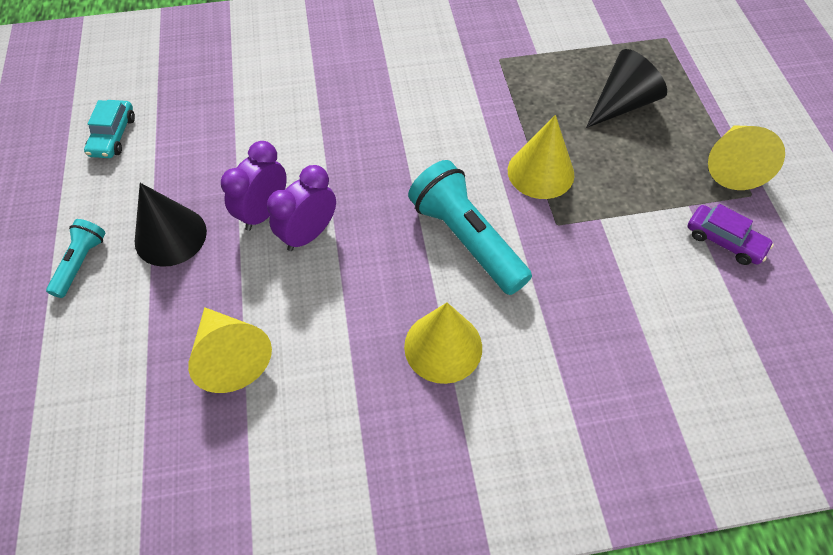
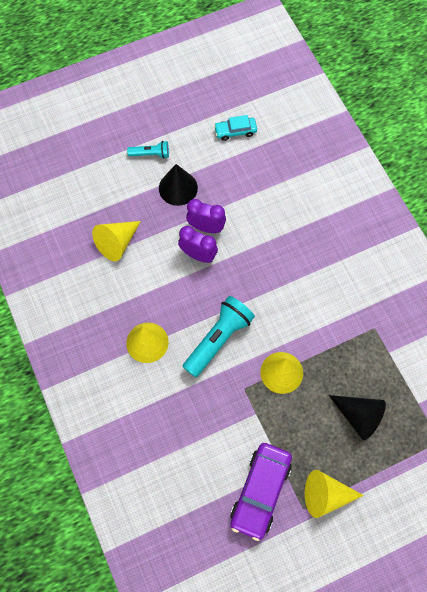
camera: 75 degrees right, 10 degrees up
(724, 241) = (260, 491): purple car -> purple car, size x1.82

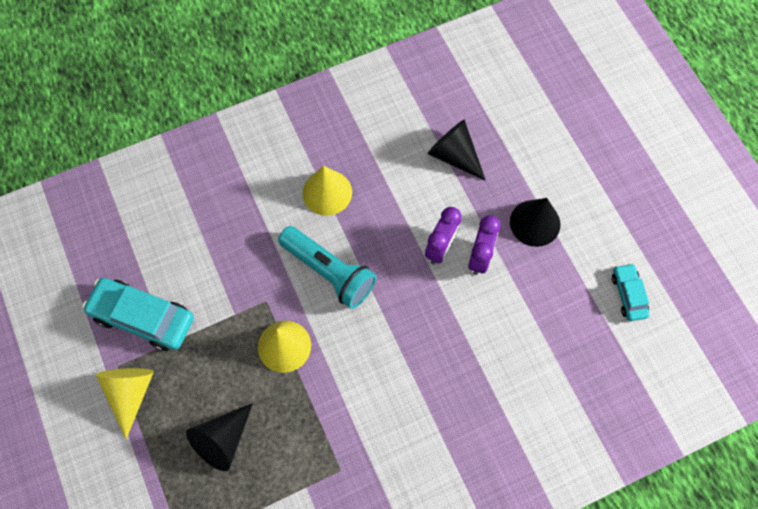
camera: 90 degrees right, 0 degrees up
(117, 243) = (454, 155): yellow cone -> black cone
(151, 154) = (582, 189): turquoise flashlight -> none
(260, 491) = (143, 317): purple car -> turquoise car

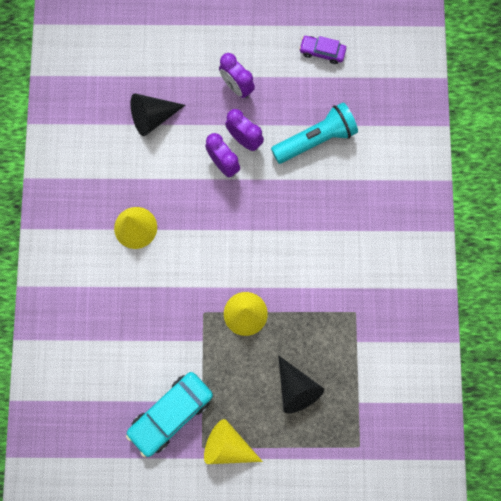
camera: 65 degrees left, 10 degrees up
(329, 272) = (202, 254): turquoise flashlight -> turquoise flashlight (315, 139)
(535, 223) = (237, 87): black cone -> purple clock
(628, 294) = (322, 52): turquoise car -> purple car

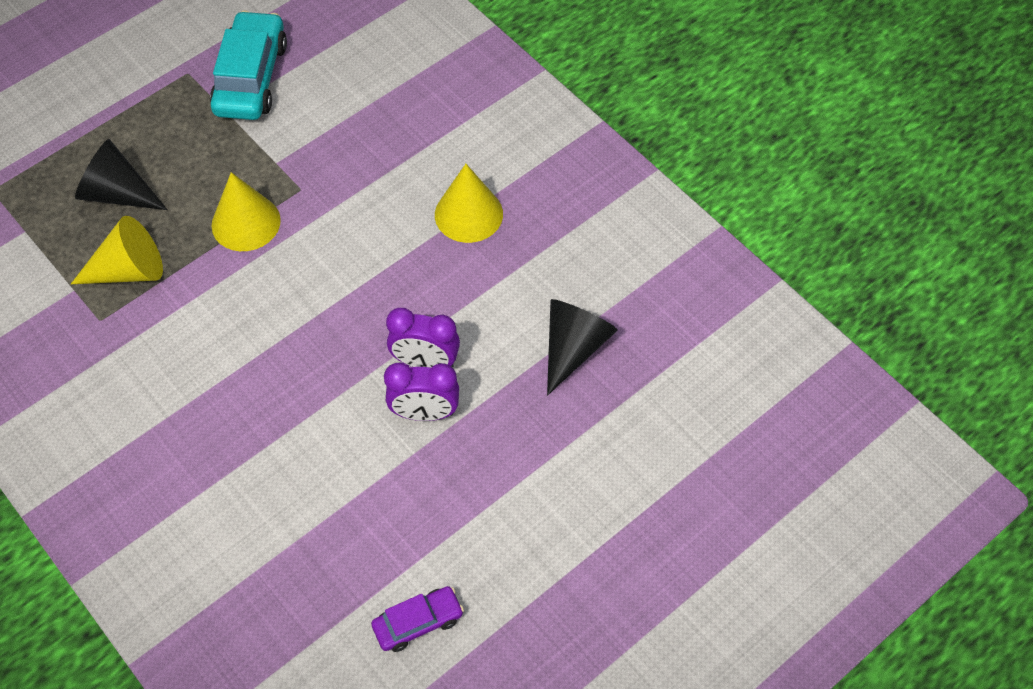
camera: 140 degrees right, 20 degrees down
(228, 445) = (158, 93): yellow cone -> yellow cone (129, 270)
(237, 87) = (499, 473): purple clock -> none
(315, 139) = (324, 488): turquoise flashlight -> none

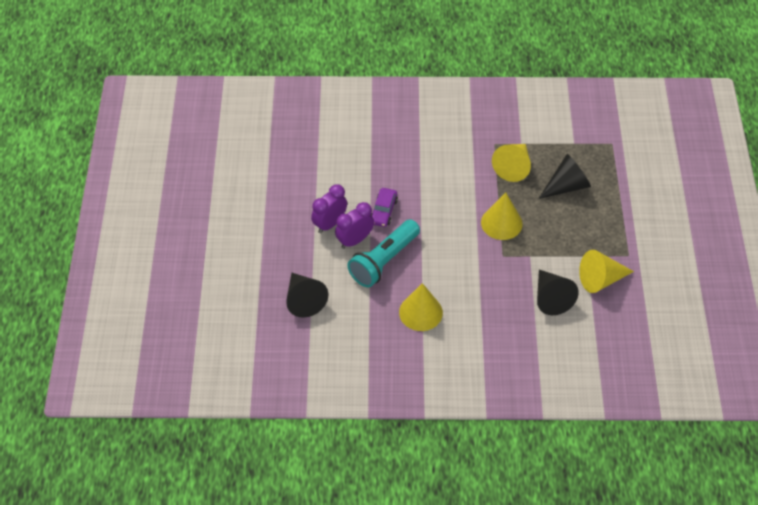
camera: 130 degrees right, 5 degrees down
(251, 78) = (600, 279): turquoise car -> yellow cone
(323, 106) = (551, 298): none -> black cone
(418, 622) = (242, 163): purple car -> purple car (383, 211)
(428, 305) = (384, 261): none -> turquoise flashlight

